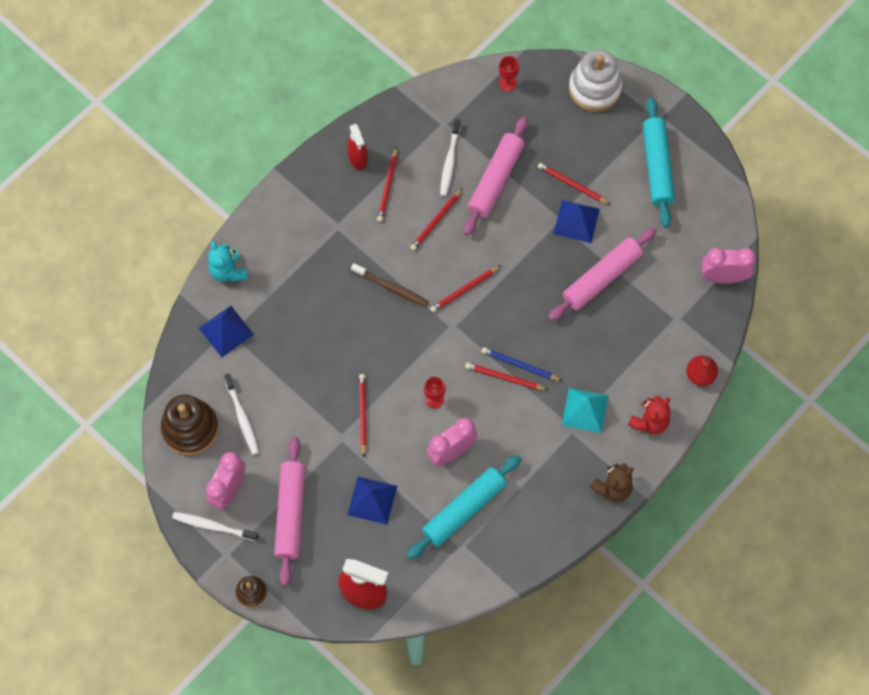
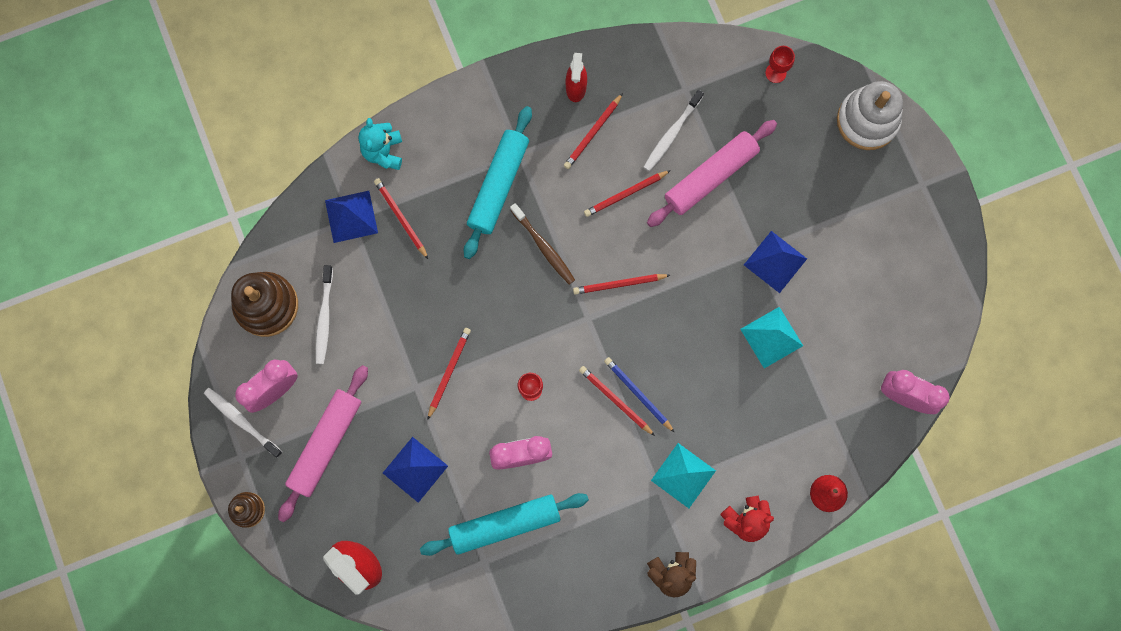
camera: 25 degrees right, 10 degrees up
(572, 184) = (790, 218): red pencil -> red pencil (401, 218)
(601, 278) = (771, 337): pink rolling pin -> turquoise pyramid
(657, 166) = (892, 239): turquoise rolling pin -> turquoise rolling pin (498, 185)

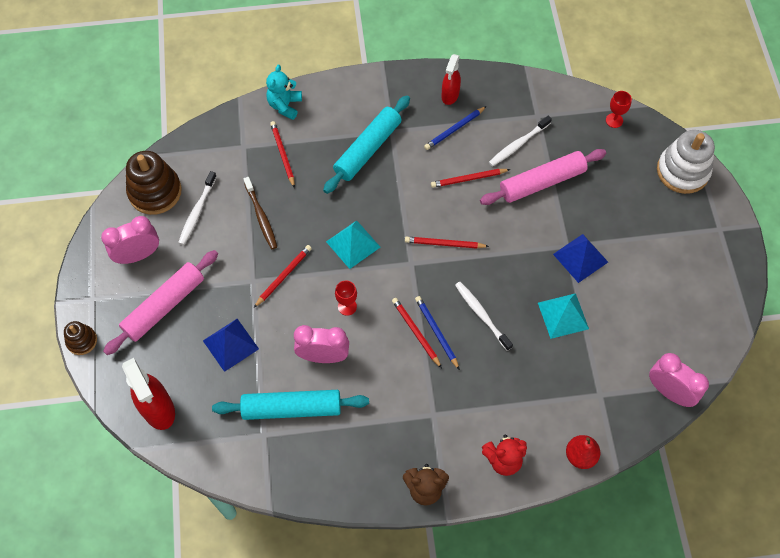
camera: 15 degrees right, 15 degrees down
(242, 421) = (103, 272): white toothbrush -> white toothbrush (482, 315)
(351, 216) = (244, 144): blue pyramid -> none
(543, 246) = (390, 201): brown toothbrush -> brown toothbrush (261, 216)
(593, 133) = (454, 129): red pencil -> blue pencil
(683, 475) = (457, 408): turquoise pyramid -> turquoise pyramid (353, 244)

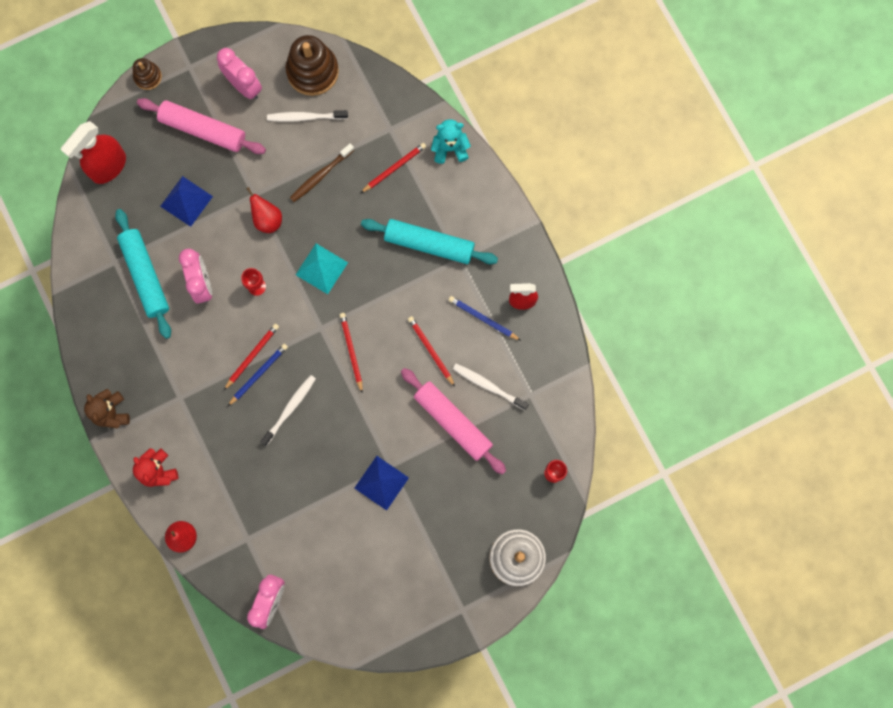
camera: 70 degrees right, 15 degrees up
(283, 276) = (267, 219): red pencil -> red pear
(563, 315) = (315, 483): turquoise pyramid -> none

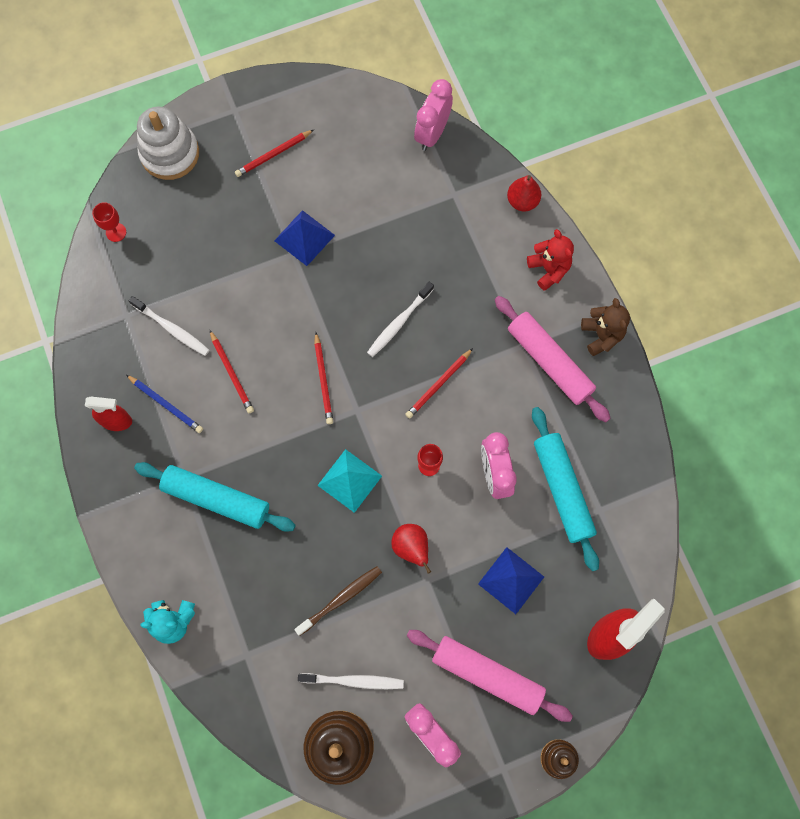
camera: 175 degrees left, 5 degrees down
(258, 374) = (432, 363): blue pencil -> none
(394, 168) = (247, 600): red pencil -> red pencil (273, 154)
(452, 422) = (218, 293): pink rolling pin -> pink rolling pin (549, 362)

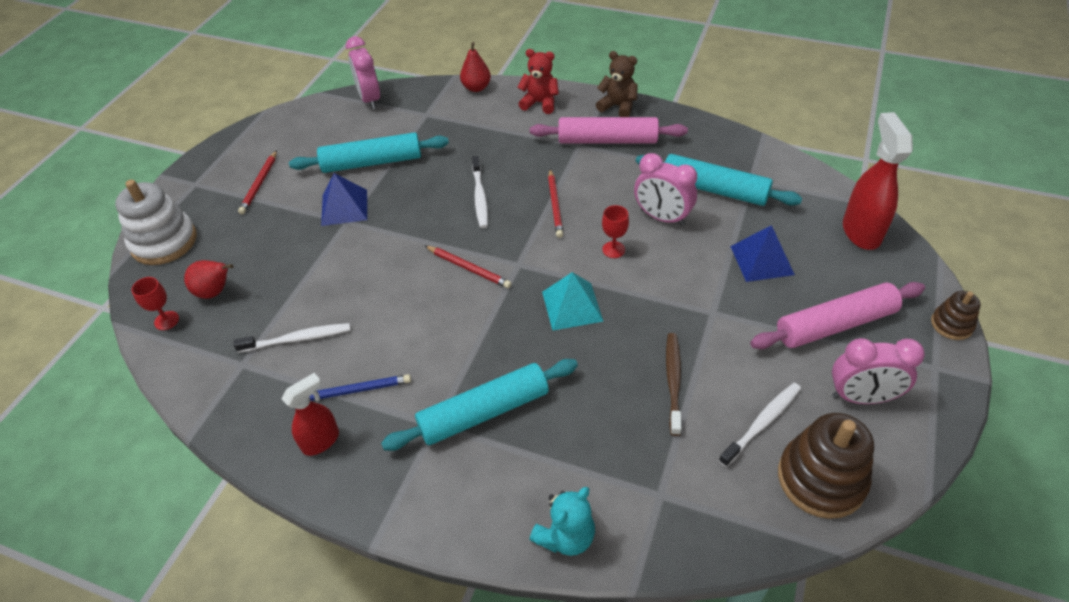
camera: 45 degrees left, 25 degrees down
(231, 373) = (388, 324): red pencil -> none
(365, 209) = (372, 162): none -> turquoise rolling pin
(411, 547) = (672, 303): red pear -> red pear (215, 292)

